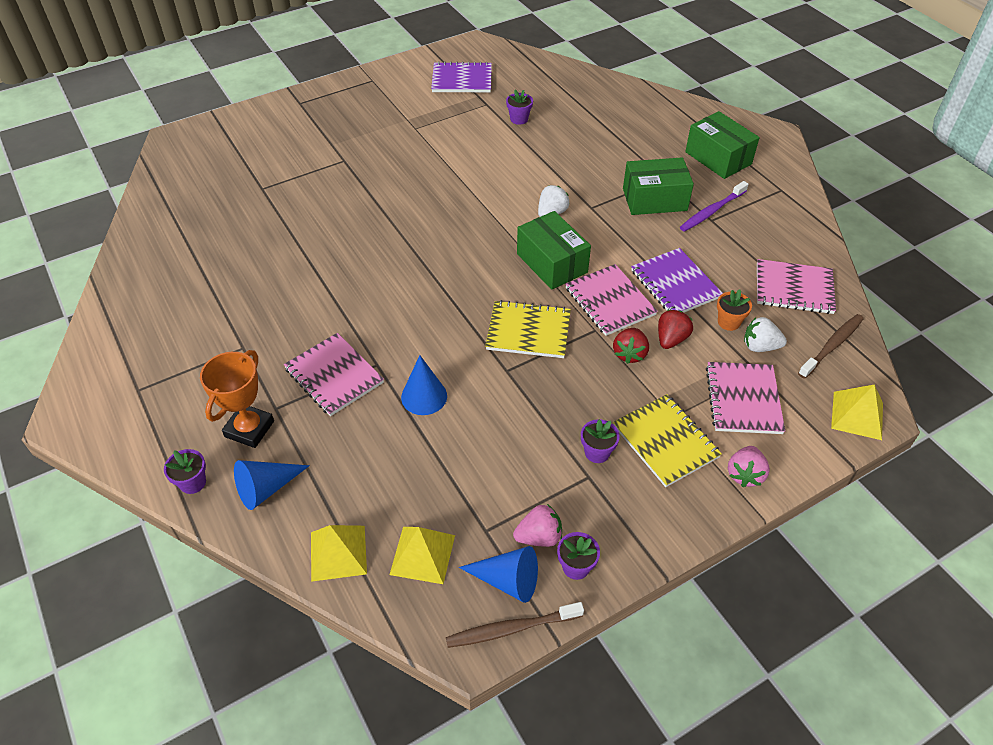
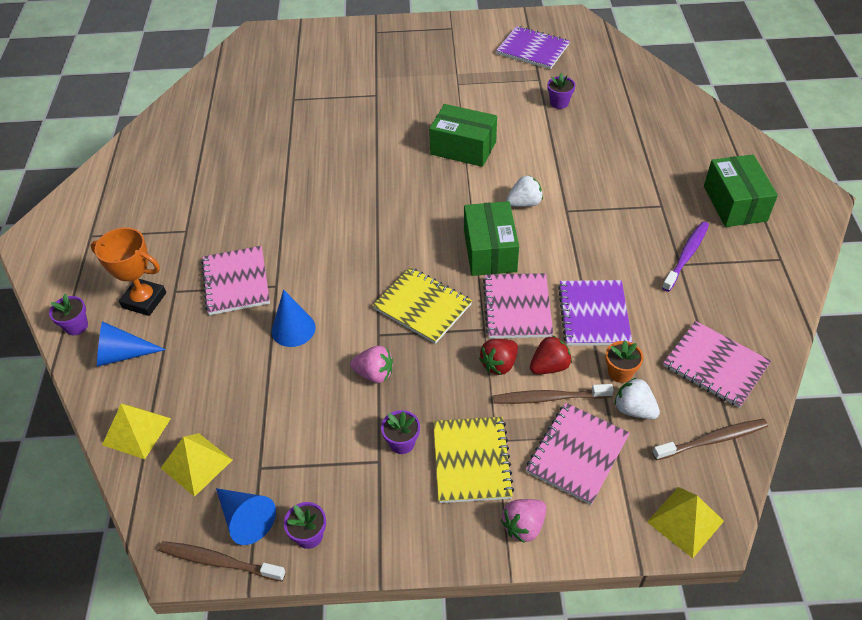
camera: 30 degrees right, 0 degrees up
(249, 429) = (144, 300): orange trophy -> orange trophy turned 60 degrees clockwise
(539, 536) = (298, 494): pink strawberry -> pink strawberry (374, 374)
(654, 199) = (635, 224): green box -> green box (463, 148)
(689, 364) = (549, 398): none -> brown toothbrush
(711, 211) = (686, 255): purple toothbrush -> purple toothbrush turned 135 degrees clockwise

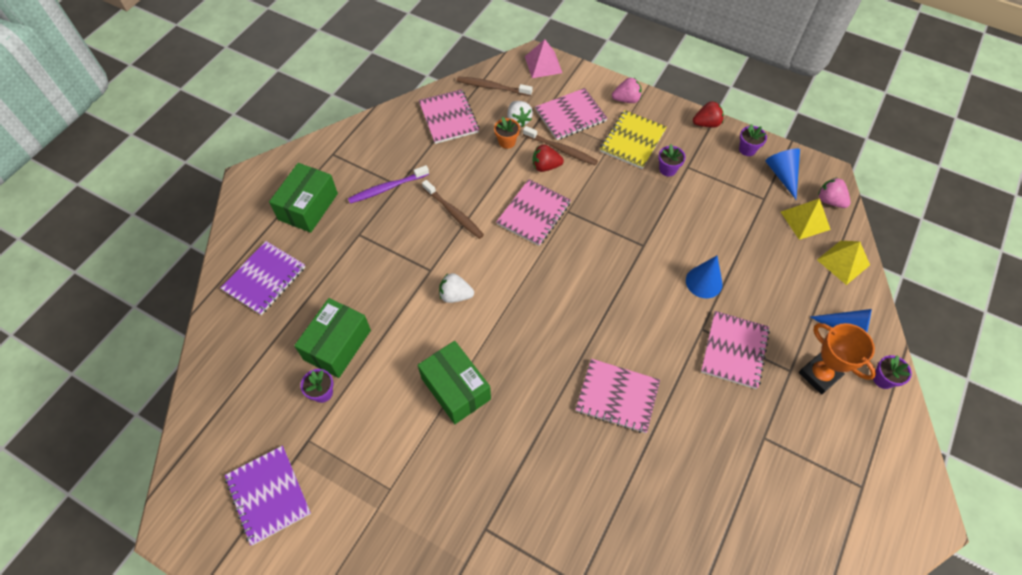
camera: 150 degrees left, 10 degrees up
(219, 561) = (804, 161): brown toothbrush -> brown toothbrush (454, 213)
(328, 201) = (617, 397): none -> pink notebook
(374, 374) = (661, 219): pink strawberry -> pink strawberry (829, 201)
(422, 306) = (598, 249): yellow notebook -> none
(490, 251) = (517, 267): green box -> green box (337, 345)
(499, 364) = (576, 183): red strawberry -> red strawberry (706, 124)
(593, 314) = (488, 182): purple notebook -> purple notebook (265, 279)
(685, 521) = (543, 64): yellow pyramid -> pink pyramid

